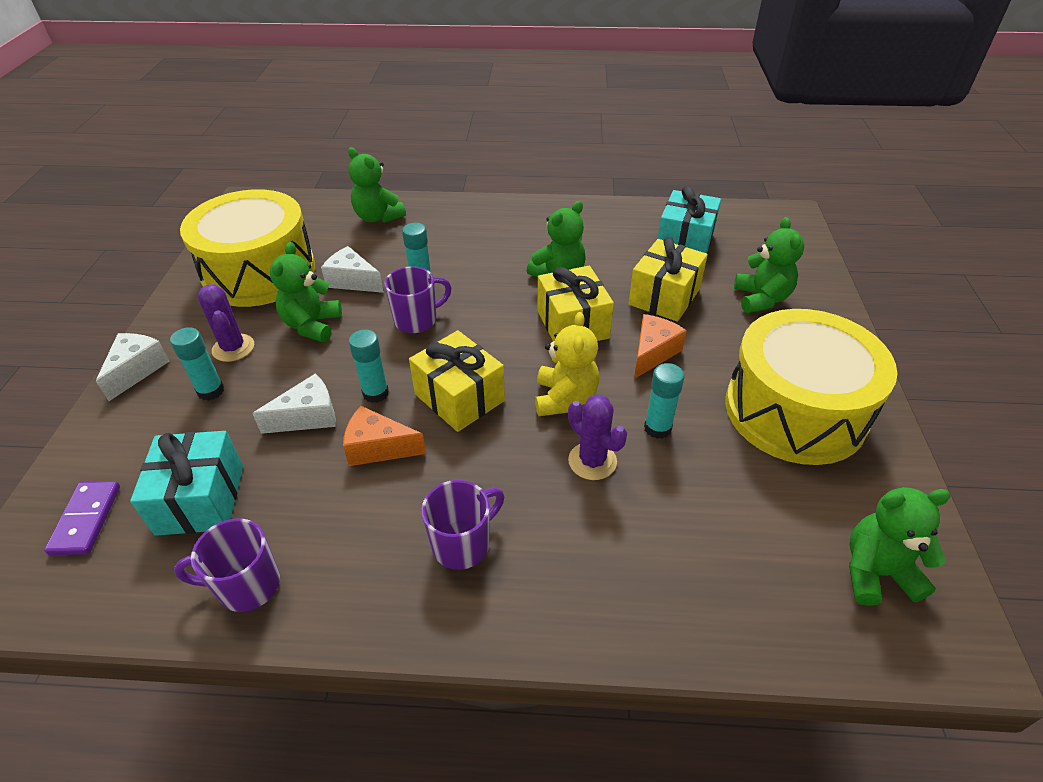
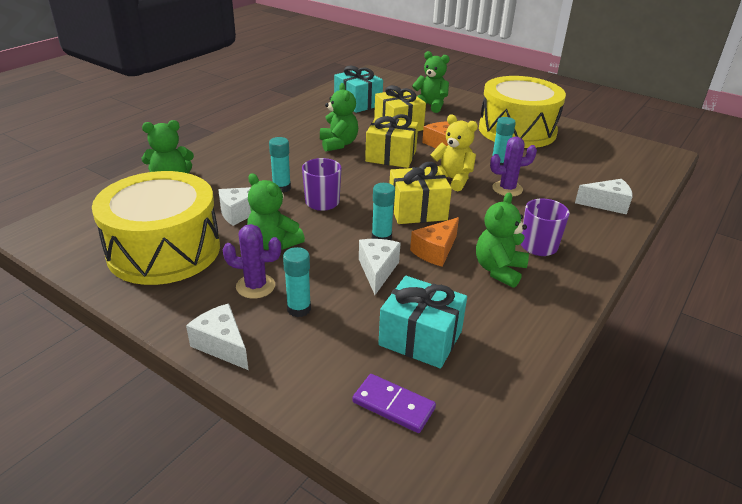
camera: 60 degrees left, 10 degrees down
(247, 585) = (518, 333): purple mug -> none
(656, 597) = (607, 204): none -> white cheese
(876, 572) = (622, 153): green teddy bear -> green teddy bear (499, 270)

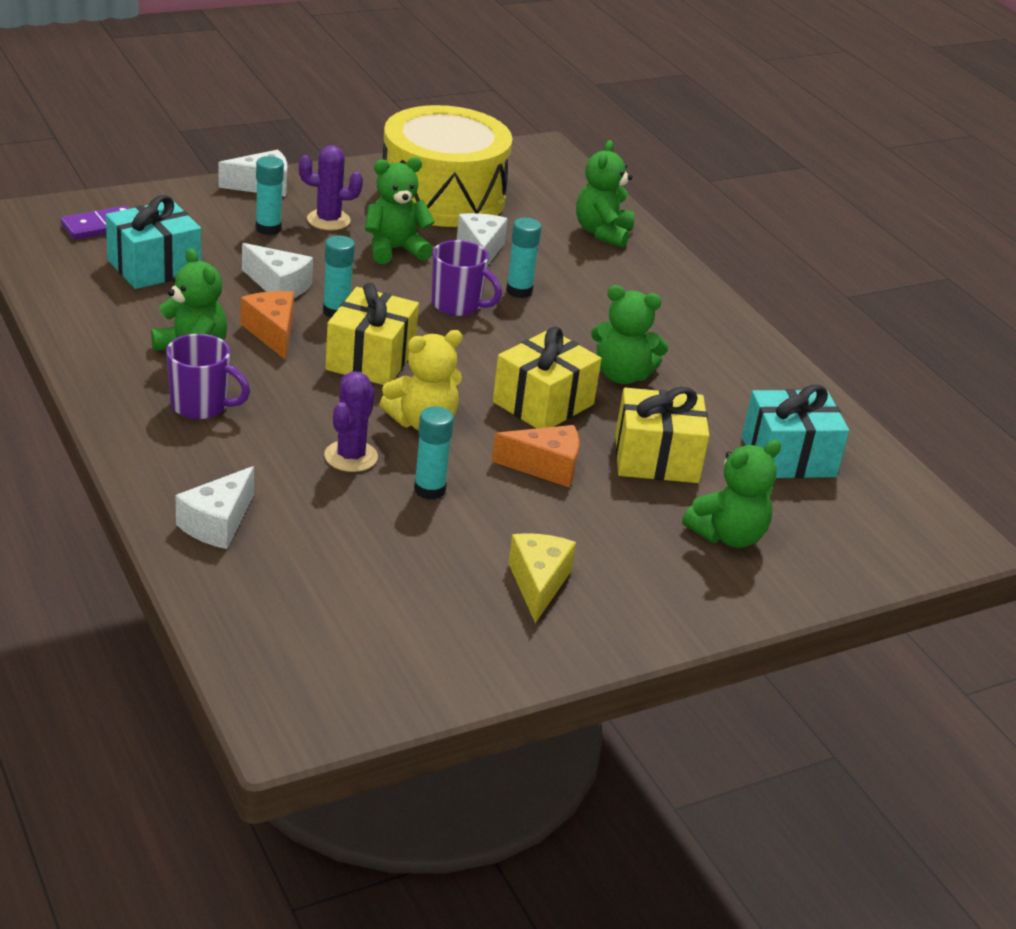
camera: 115 degrees right, 0 degrees up
(255, 286) = (328, 220): purple cactus -> purple cactus turned 60 degrees clockwise
(517, 130) = (538, 583): yellow drum -> yellow cheese

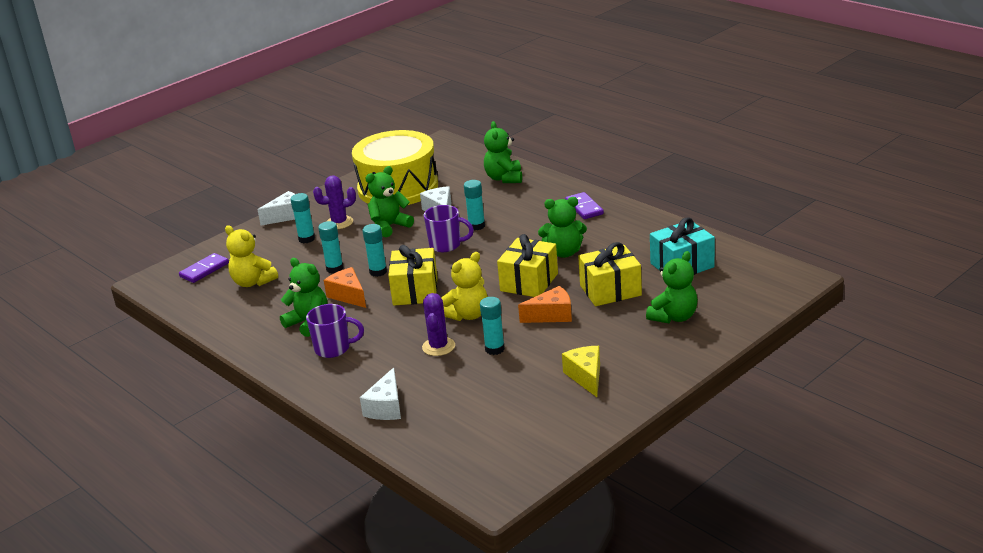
camera: 10 degrees left, 5 degrees down
(154, 267) = (253, 282): turquoise gift -> yellow teddy bear
(279, 286) = (334, 269): white cheese -> turquoise glue stick
(692, 316) = (584, 208): none -> purple domino

